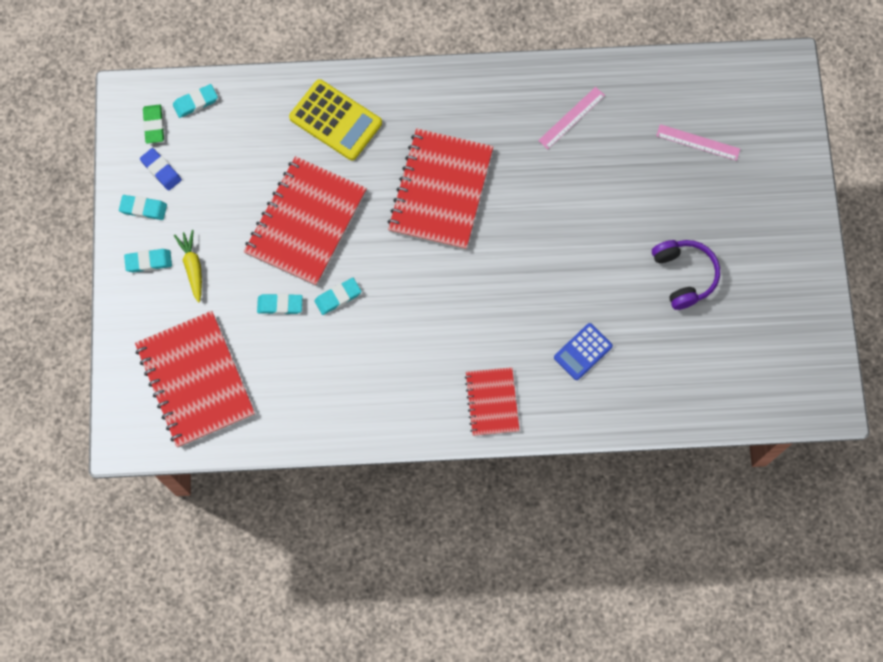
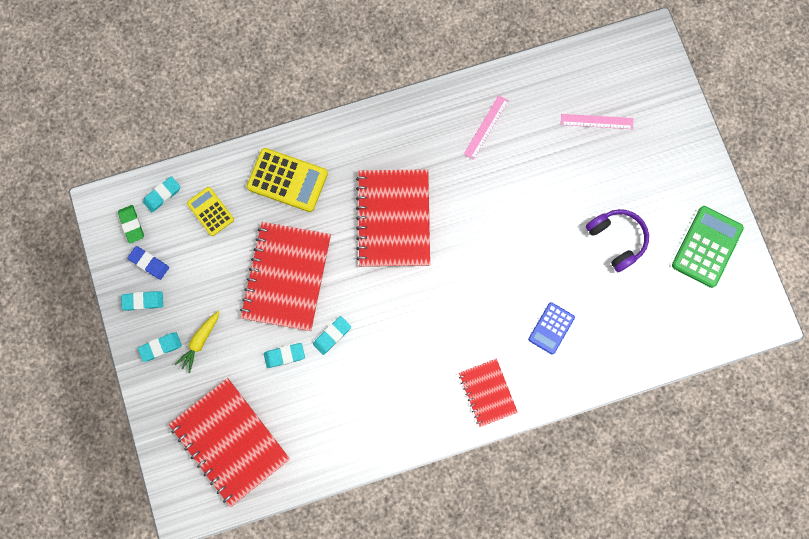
camera: 15 degrees left, 5 degrees up
(192, 267) = (200, 342): yellow carrot -> yellow carrot turned 120 degrees counterclockwise
(243, 132) = (210, 211): none -> yellow calculator
(784, 309) = (707, 247): none -> green calculator

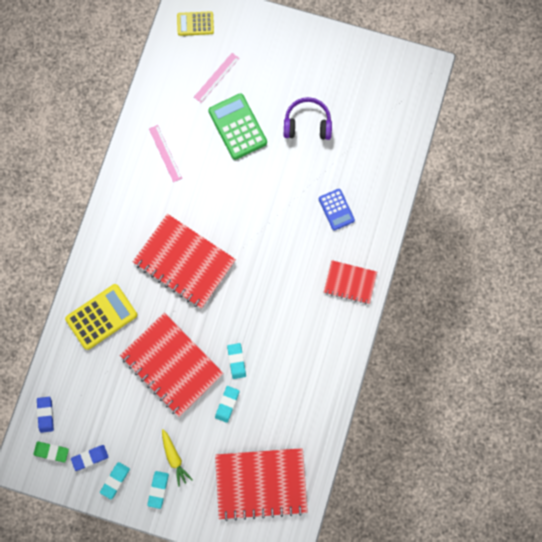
camera: 55 degrees left, 0 degrees up
(162, 195) = (45, 414): turquoise eraser -> blue eraser
(210, 211) = (84, 387): yellow calculator -> yellow calculator (195, 24)
(707, 247) = (353, 70): green calculator -> green calculator (237, 127)

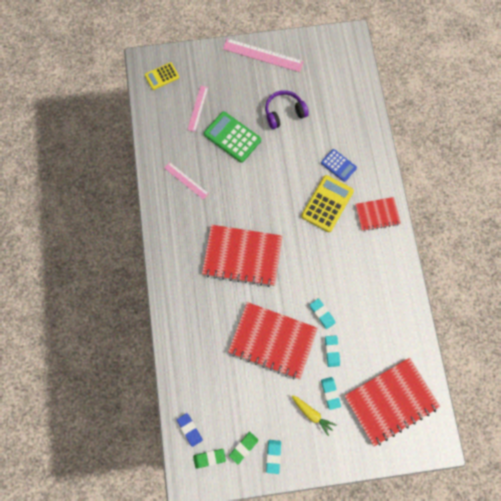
camera: 25 degrees left, 5 degrees down
(90, 457) = (243, 447): blue eraser -> green eraser
(101, 317) = (197, 329): yellow calculator -> yellow calculator (327, 204)
(158, 489) = (312, 446): turquoise eraser -> turquoise eraser (330, 393)
(317, 47) = (263, 55): none -> pink ruler

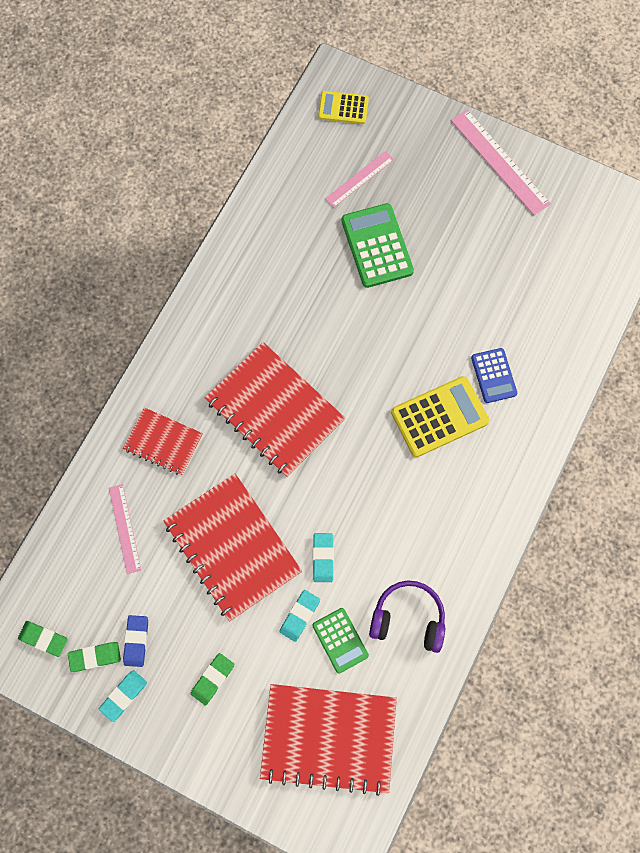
camera: 35 degrees right, 0 degrees up
(186, 180) = (274, 264): pink ruler -> pink ruler (124, 528)
(189, 429) = (46, 585): blue eraser -> blue eraser (136, 641)
(284, 113) = (471, 257): purple headphones -> purple headphones (408, 618)
(312, 414) = (213, 679): yellow carrot -> green eraser
(330, 393) = (256, 668): turquoise eraser -> none
(360, 349) = (340, 640): none -> green calculator
(377, 214) = (498, 477): red notebook -> red notebook (163, 442)

